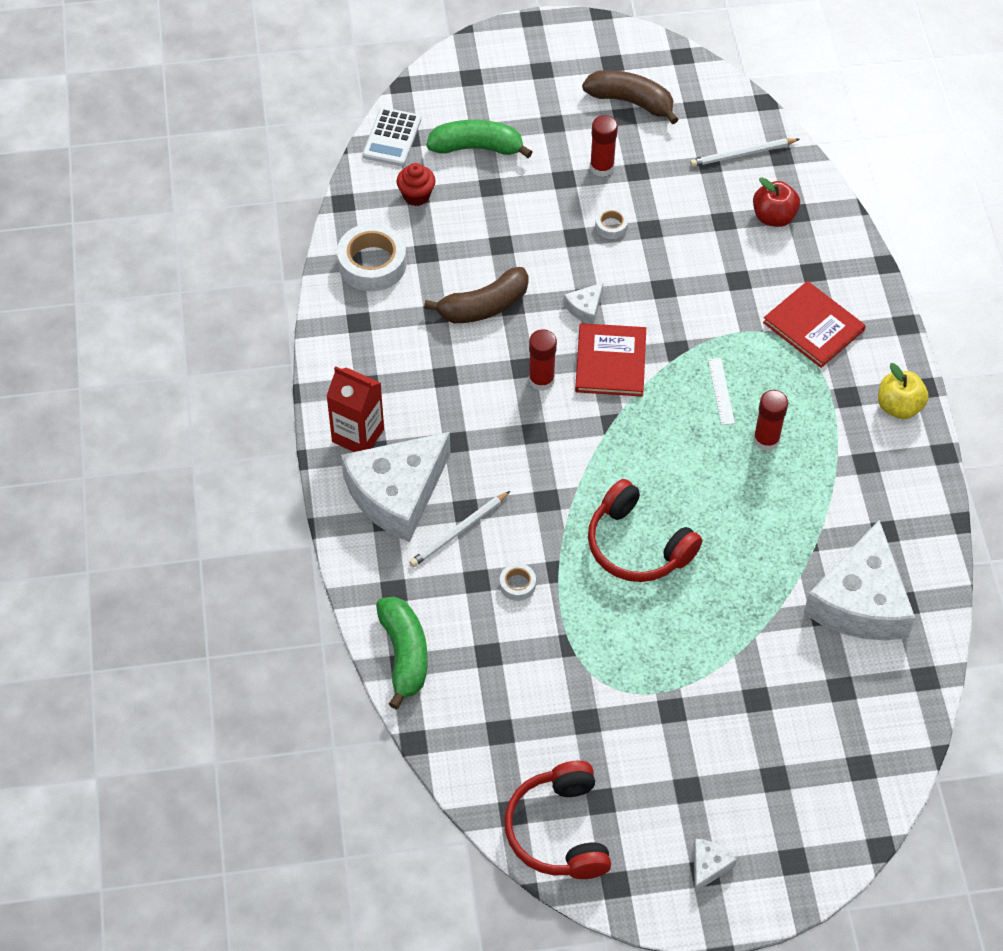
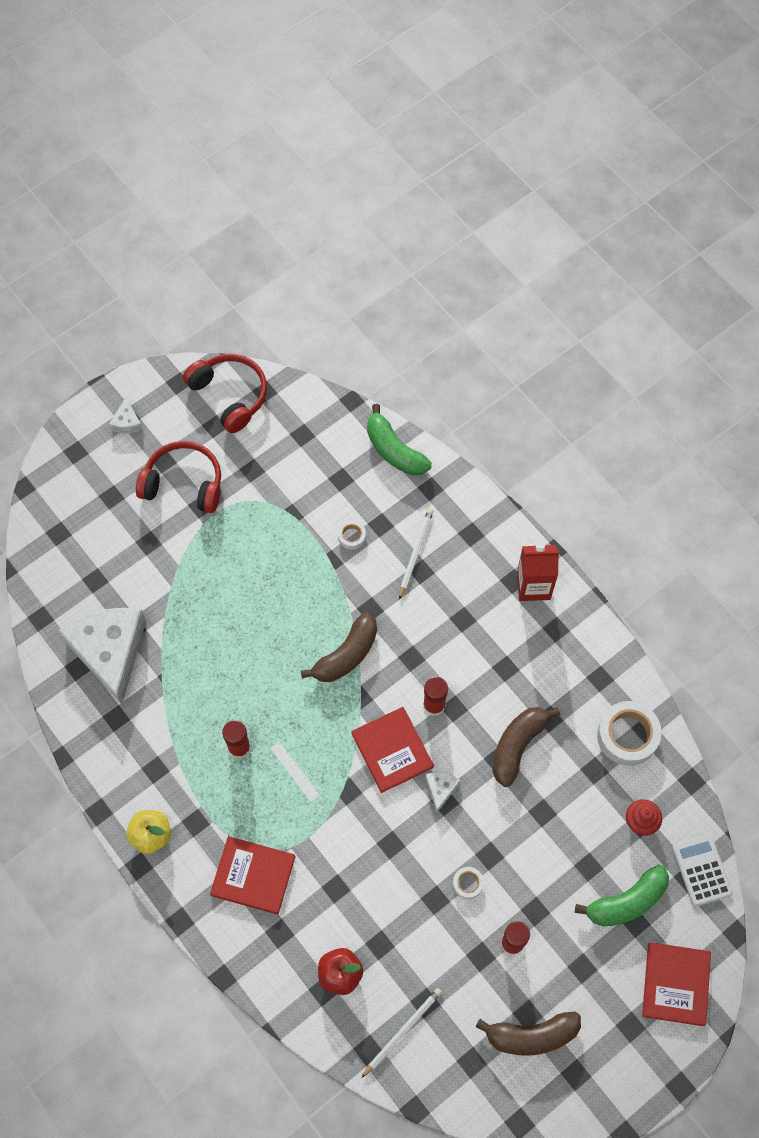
camera: 150 degrees right, 10 degrees up
(397, 493) = (476, 557): white cheese -> none
(481, 77) = (676, 984): none -> red book
(600, 469) = (346, 654): none -> brown banana
(637, 545) = (287, 609): red headphones -> red headphones (184, 483)

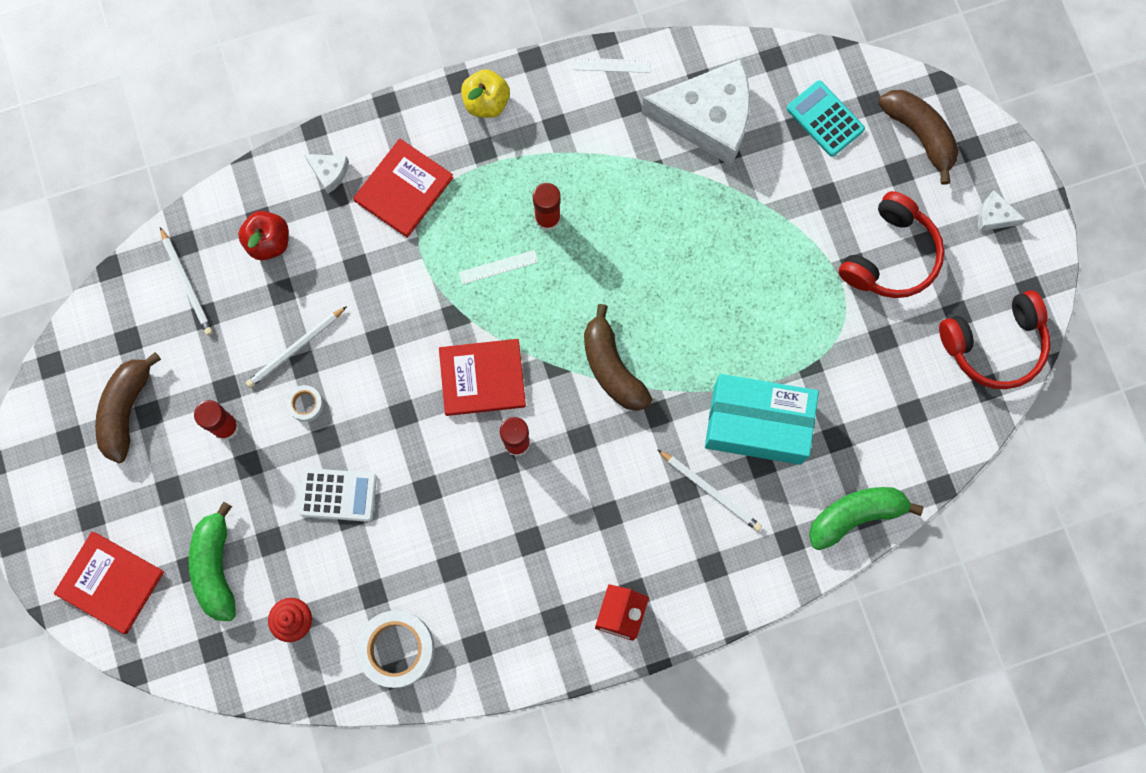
camera: 110 degrees right, 10 degrees up
(83, 563) = (825, 119): none -> turquoise calculator
(85, 743) = (611, 65): none -> white ruler
(351, 536) = (757, 424): white tape -> turquoise box
(424, 911) = (295, 348): none -> white pencil
(440, 789) = (418, 414): white cheese -> white cheese (329, 172)
(517, 746) = (434, 518): brown banana -> brown banana (919, 135)
(701, 870) = (214, 666): white calculator -> white calculator (338, 495)

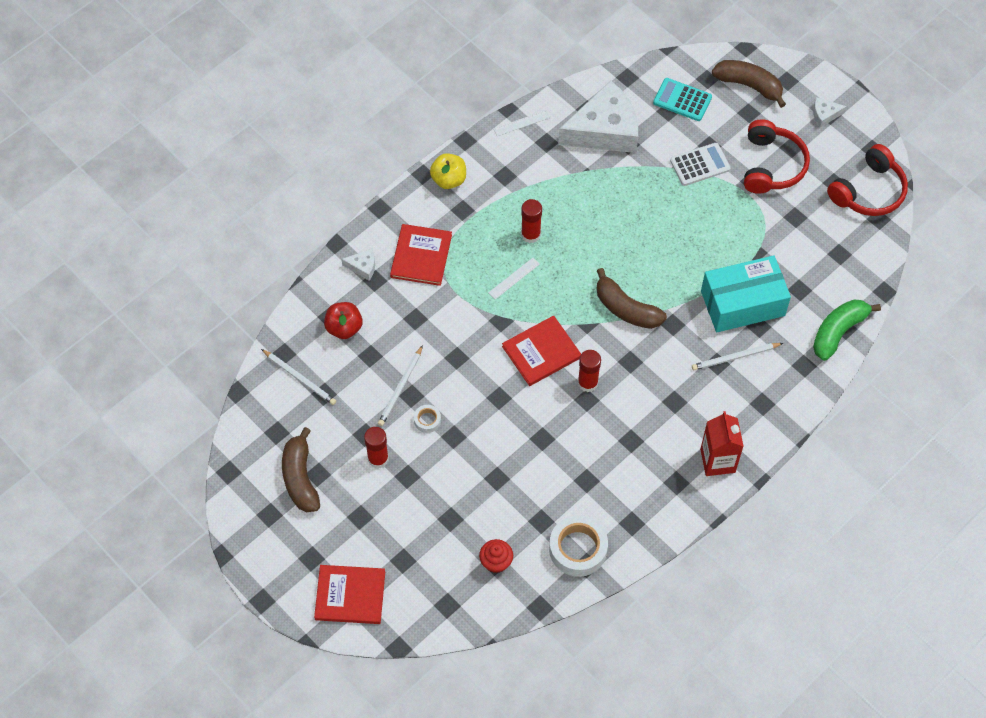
camera: 25 degrees left, 15 degrees down
(216, 567) = (421, 552): green banana -> none
(338, 495) = (482, 468): white calculator -> white calculator (700, 165)
(710, 491) = (735, 357): white pencil -> white pencil turned 150 degrees clockwise

